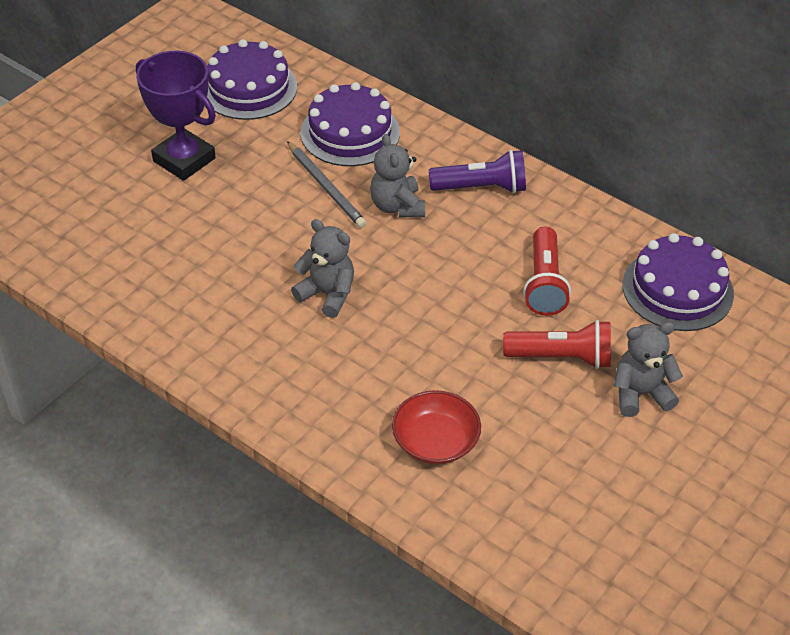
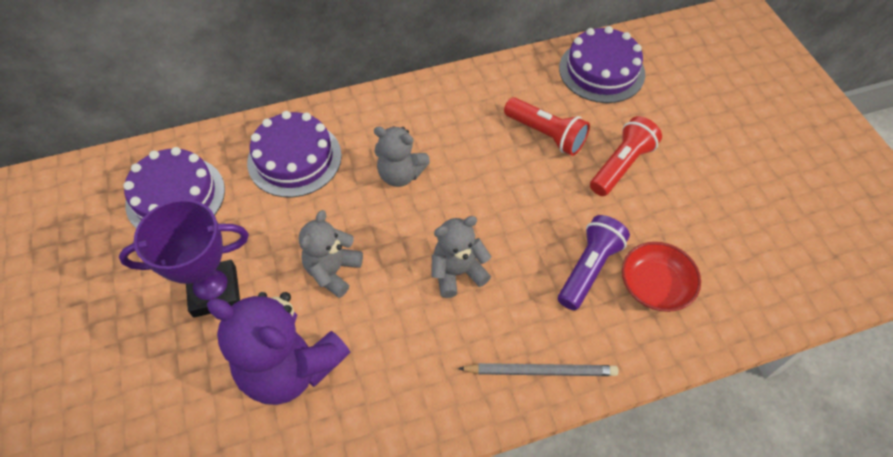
camera: 55 degrees left, 10 degrees up
(155, 238) = (290, 367): none -> purple teddy bear
(326, 187) = (340, 208): grey pencil -> grey pencil (540, 371)
(481, 188) = (424, 115): purple flashlight -> purple flashlight (589, 269)
(640, 394) = (680, 143): grey teddy bear -> grey teddy bear (333, 271)

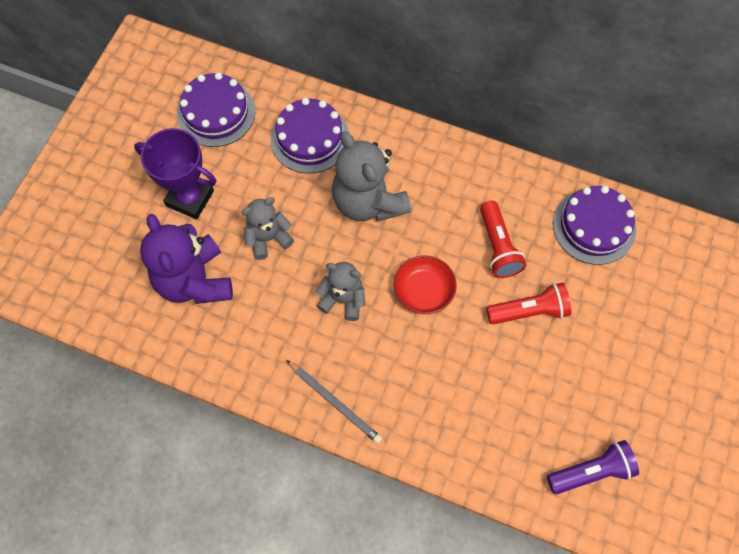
camera: 40 degrees right, 10 degrees up
(400, 174) = (368, 202): grey teddy bear -> grey teddy bear, size x1.69
(589, 269) = (430, 364): purple flashlight -> purple flashlight (591, 472)
(655, 285) = (463, 411): red bowl -> red bowl (423, 291)

